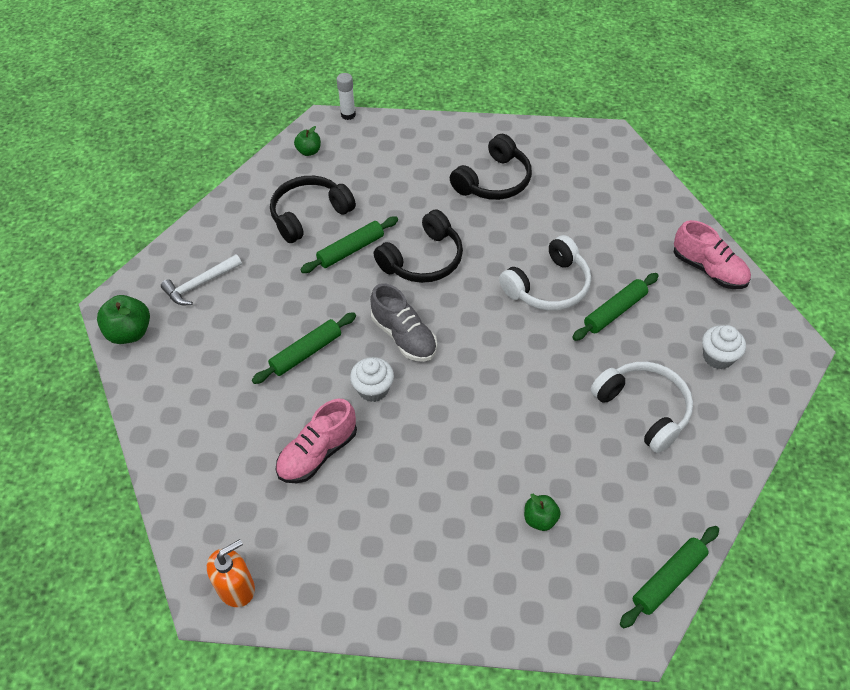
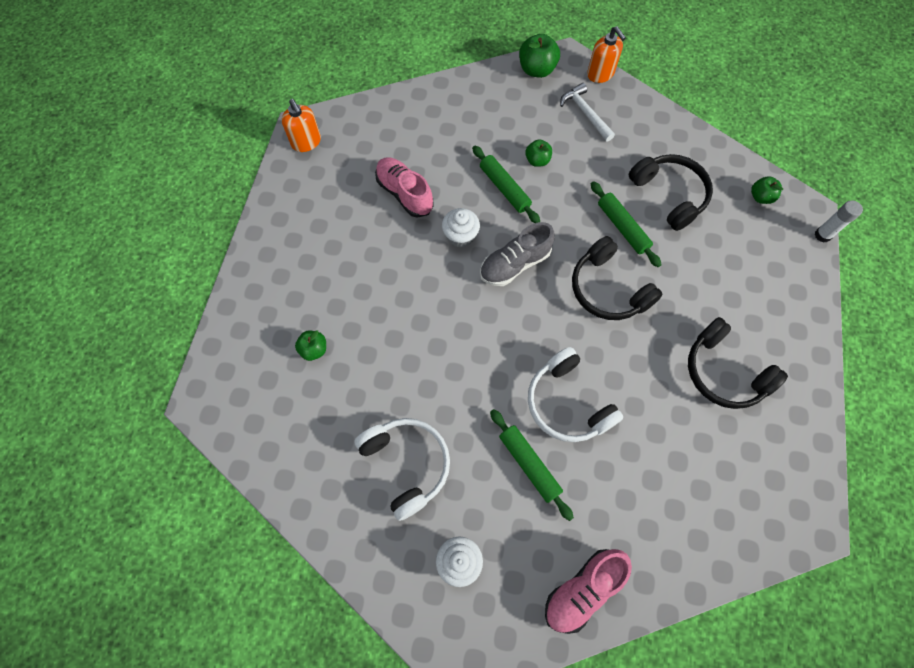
camera: 95 degrees right, 15 degrees up
(142, 272) = (600, 74): none -> orange soap dispenser
(267, 325) = (537, 160): none -> green apple
(643, 409) = (407, 464): white headphones -> white headphones turned 90 degrees counterclockwise
(668, 579) = (238, 442): green rolling pin -> none

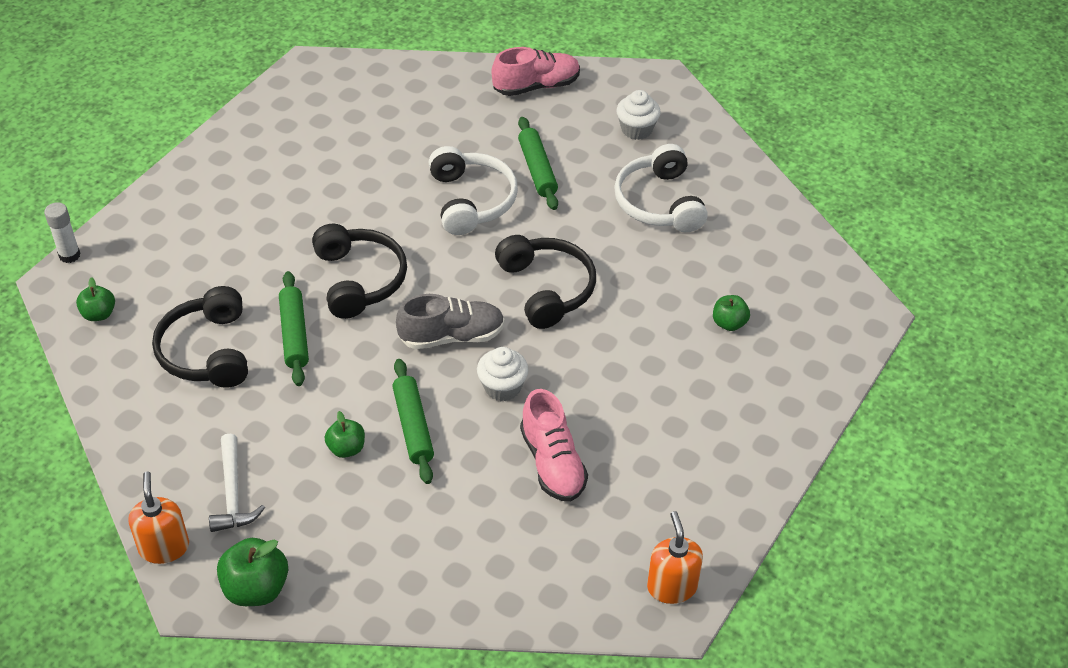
camera: 160 degrees left, 20 degrees down
(723, 372) = (294, 178): black headphones -> black headphones (547, 289)

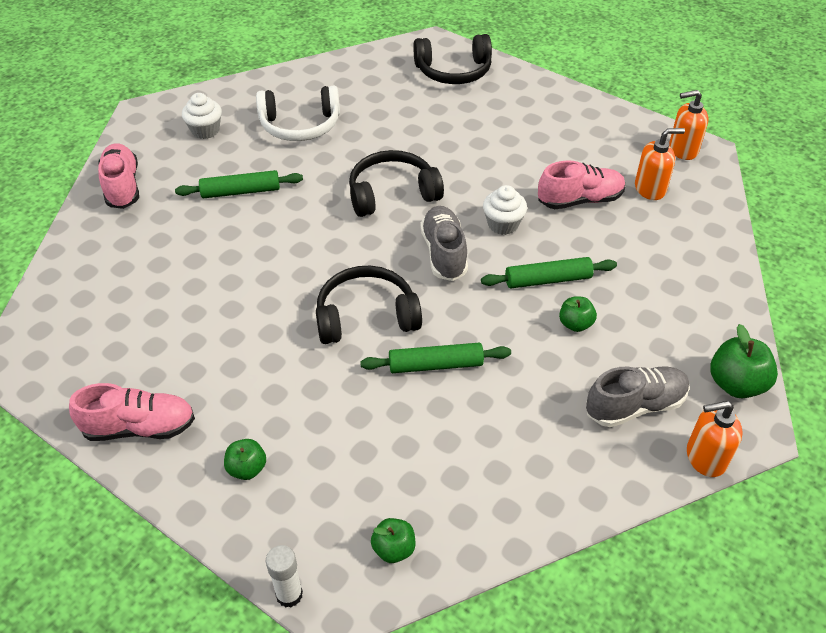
camera: 85 degrees left, 0 degrees up
(207, 351) = (455, 437): black headphones -> black headphones (453, 71)
(233, 493) = (635, 406): white hammer -> grey shoe
(236, 149) = (139, 427): none -> pink shoe
(471, 200) = (272, 235): white headphones -> none
(582, 540) = (650, 189): none -> orange soap dispenser
(729, 323) = (438, 103): green apple -> green apple (247, 468)

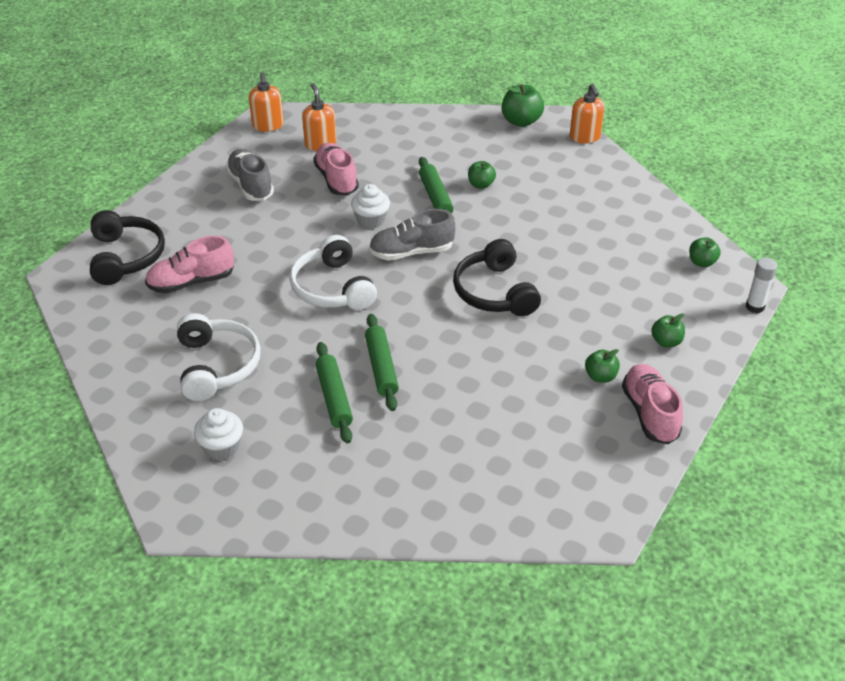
camera: 95 degrees left, 5 degrees down
(122, 186) = (329, 504): pink shoe -> pink shoe (191, 282)
(208, 392) = (600, 376): none -> green apple
(392, 193) = (332, 288): black headphones -> white headphones
(435, 365) = (538, 251): green rolling pin -> green rolling pin (381, 367)
(635, 406) = (551, 162): grey shoe -> grey shoe (251, 185)

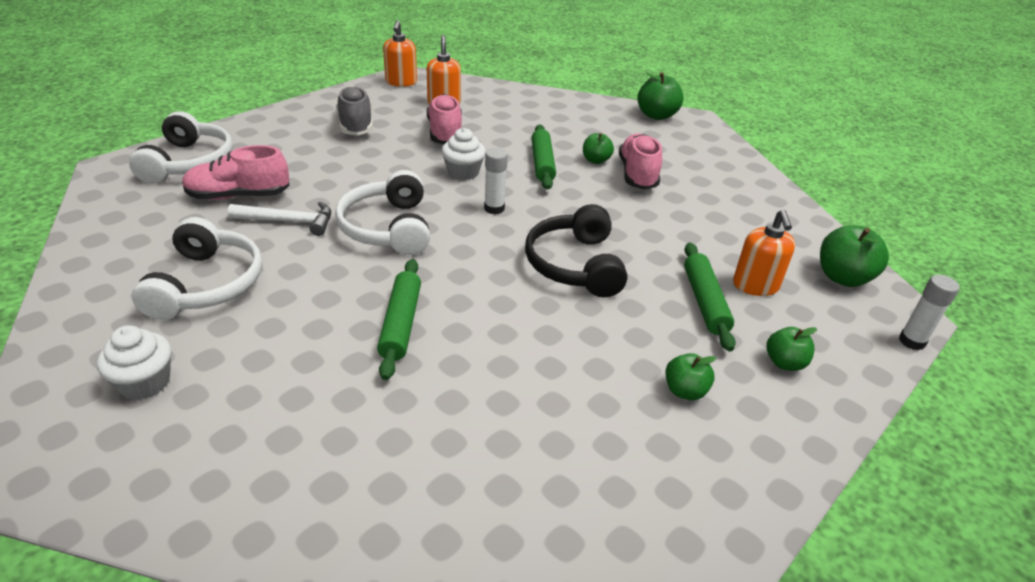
camera: 10 degrees right, 5 degrees down
(126, 257) = (189, 162): black headphones -> white headphones
(248, 298) = (289, 221): none -> white hammer
(334, 398) = (323, 348): green rolling pin -> green rolling pin (705, 302)
(411, 252) = (494, 208): grey shoe -> white glue stick
(585, 137) = (721, 138): orange soap dispenser -> orange soap dispenser (755, 286)
(650, 413) = (746, 457): pink shoe -> pink shoe (637, 174)
(702, 262) = (842, 277): green apple -> green apple, size x1.62

